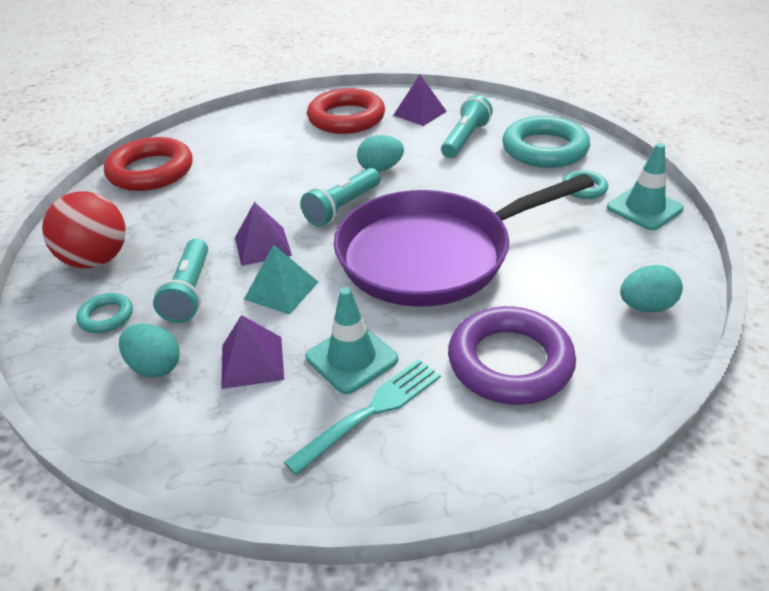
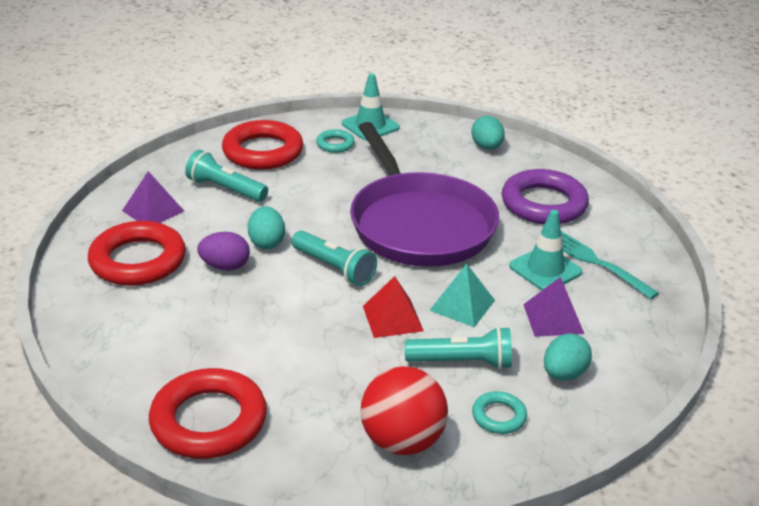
camera: 90 degrees left, 5 degrees down
(263, 246) = (392, 318): purple pyramid -> red pyramid
(341, 154) = (225, 266): none -> purple egg
(544, 149) = (263, 152): turquoise ring -> red ring

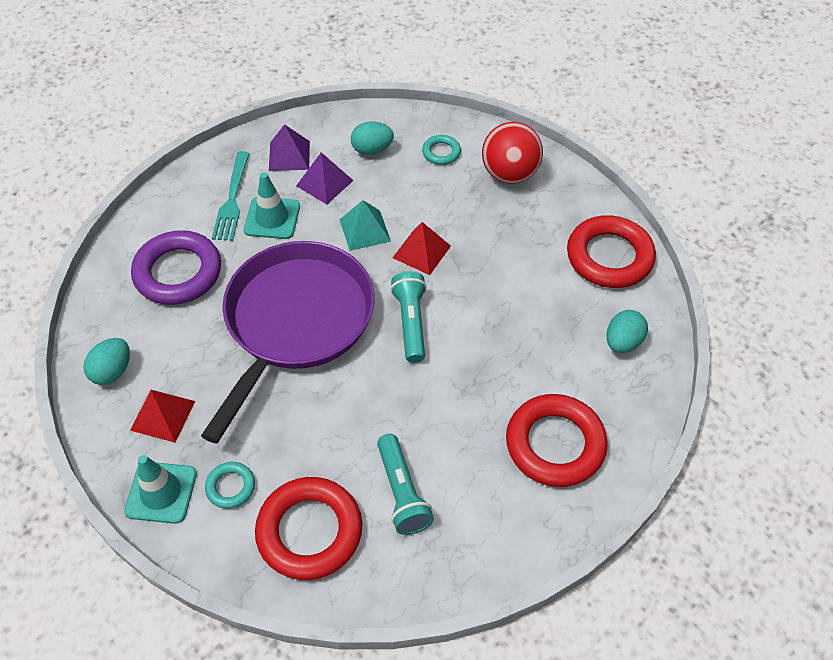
camera: 135 degrees left, 20 degrees up
(153, 210) = (494, 509): purple pyramid -> purple pyramid (289, 155)
(225, 266) = (490, 384): purple egg -> none
(266, 242) = (433, 389): turquoise egg -> turquoise egg (622, 342)
(423, 147) = (163, 415): none -> red pyramid
(462, 362) = (418, 194): turquoise flashlight -> none

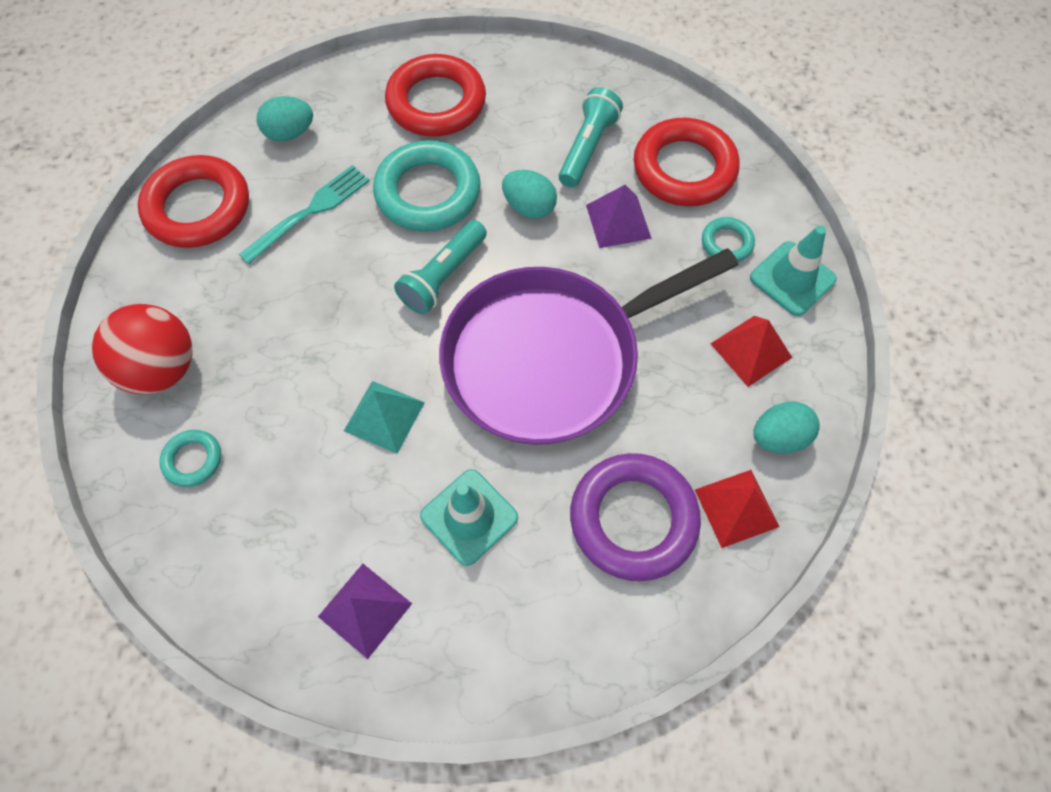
camera: 140 degrees left, 10 degrees up
(232, 199) = (493, 588): turquoise fork -> turquoise fork (310, 212)
(324, 183) = (364, 523): purple pyramid -> purple pyramid (618, 221)
(372, 149) = (261, 532): turquoise egg -> turquoise egg (529, 207)
(421, 251) = (355, 344): red pyramid -> red pyramid (736, 507)
(481, 369) = (428, 192): none -> turquoise ring

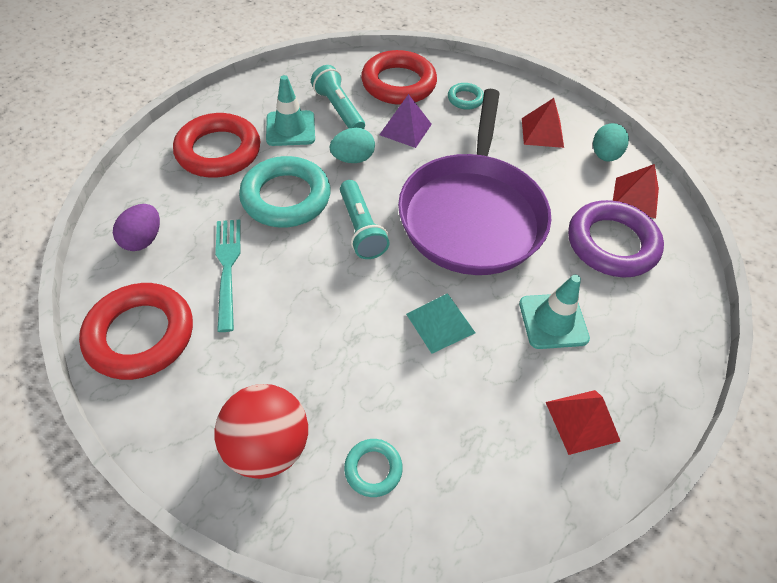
camera: 55 degrees left, 10 degrees down
(290, 133) = (143, 239): turquoise egg -> purple egg
(365, 609) = (582, 421): purple pyramid -> red pyramid
(792, 279) = (512, 91): turquoise traffic cone -> turquoise traffic cone (290, 128)

